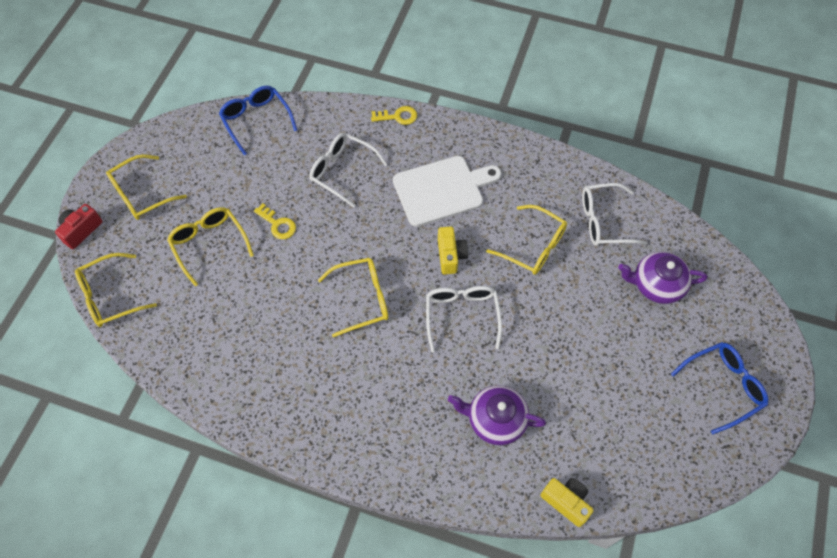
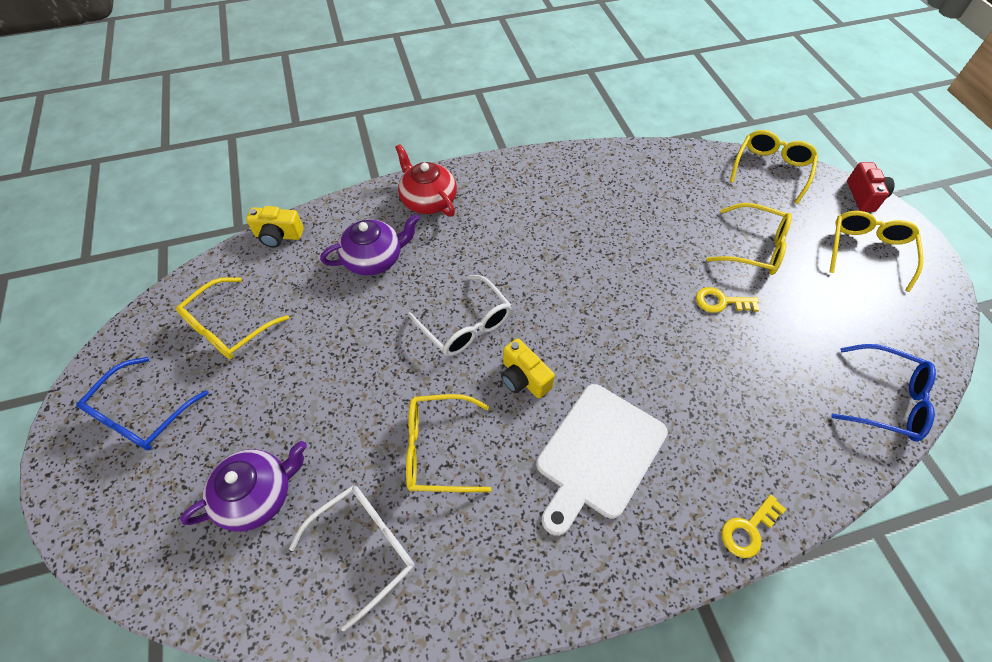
camera: 145 degrees right, 5 degrees down
(342, 171) = (727, 401): white glasses -> none
(362, 299) = (572, 284): yellow glasses -> yellow glasses (228, 328)
(412, 456) = (428, 200): none -> red teapot

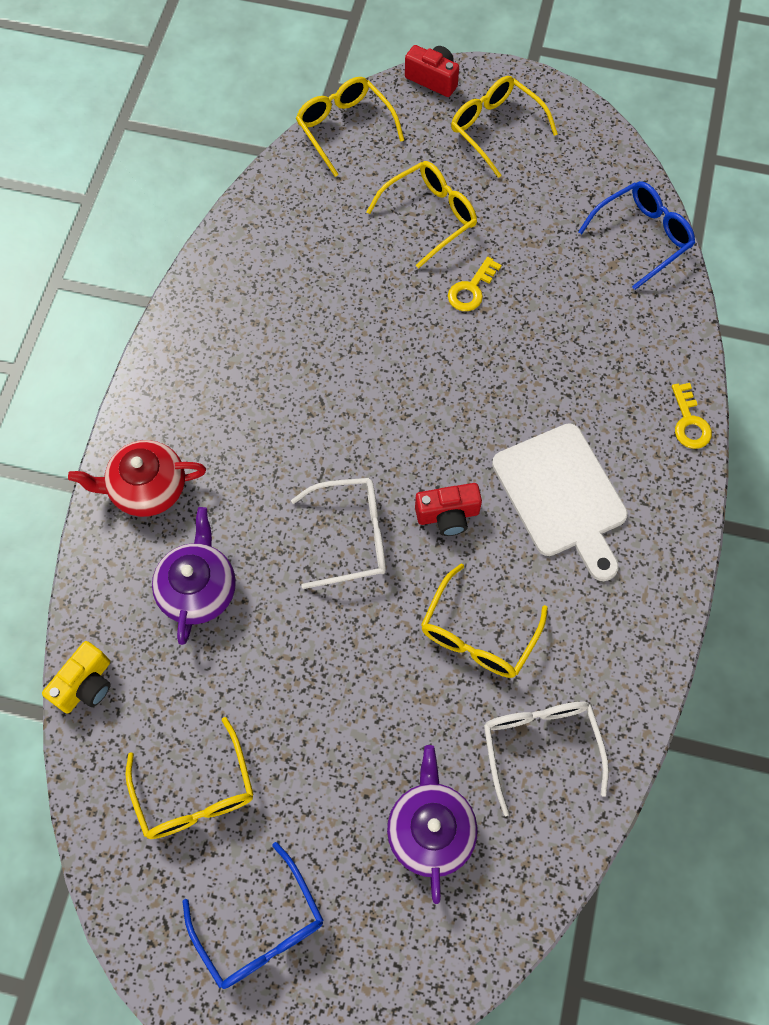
camera: 60 degrees left, 10 degrees up
(523, 378) = (448, 515): yellow camera -> red camera

